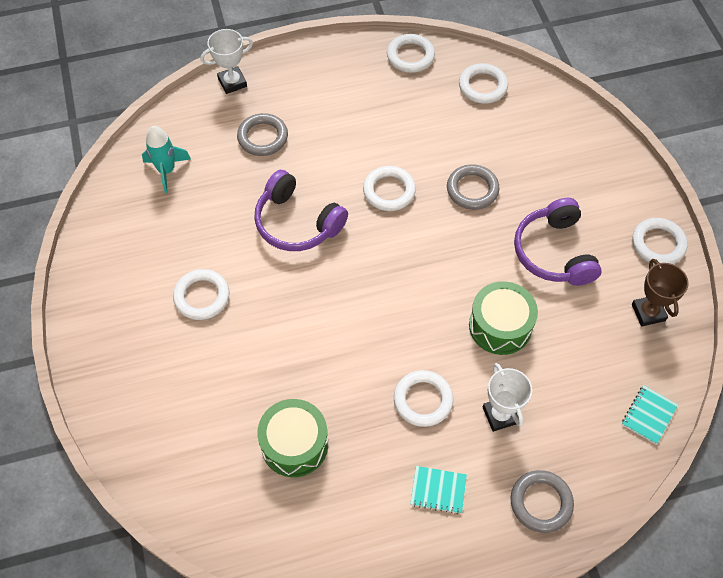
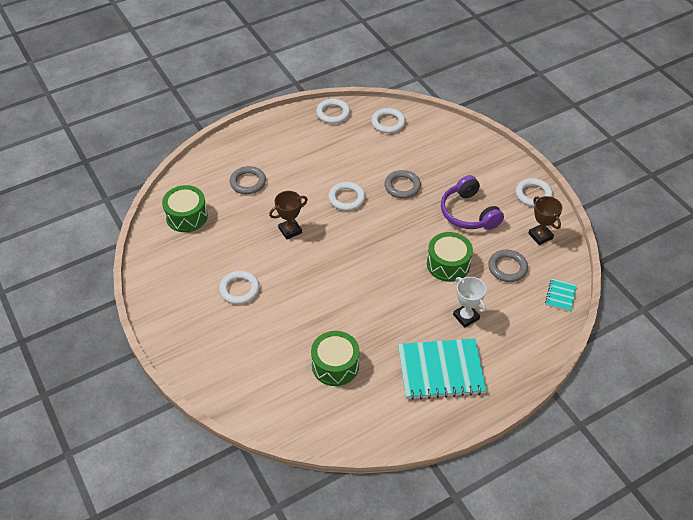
camera: 15 degrees left, 10 degrees down
(166, 170) = (186, 216): turquoise rocket -> green drum
(232, 82) = (214, 152): white trophy -> none
(297, 223) = (290, 230): purple headphones -> brown trophy
(423, 400) = (412, 319): white ring -> none
(438, 490) = (440, 370): turquoise notebook -> turquoise notebook, size x2.23
(541, 502) = (509, 362): grey ring -> grey ring (507, 268)

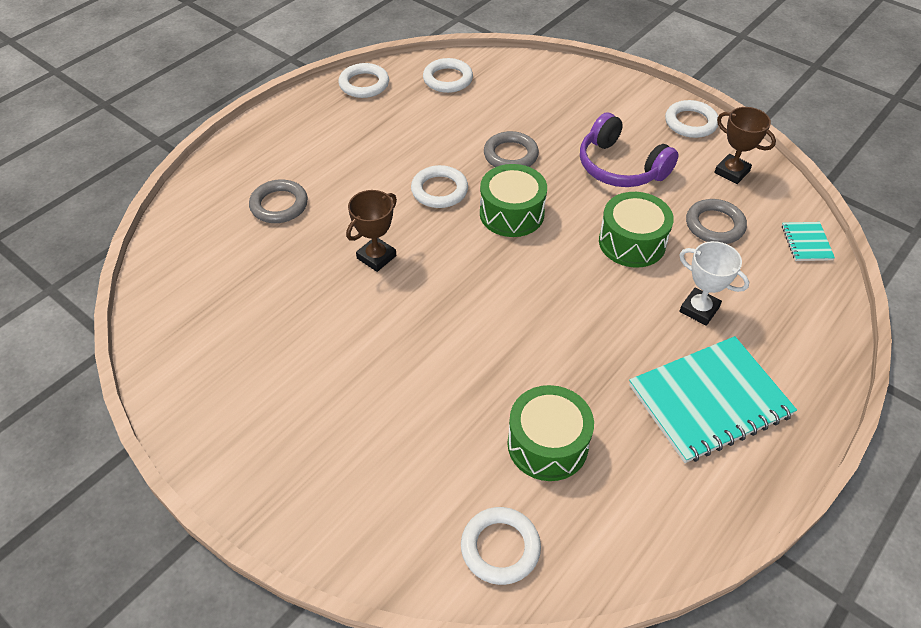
camera: 20 degrees left, 0 degrees up
(186, 216) = (200, 279): green drum -> green drum (511, 213)
(239, 289) = (336, 369): white ring -> white ring (500, 548)

